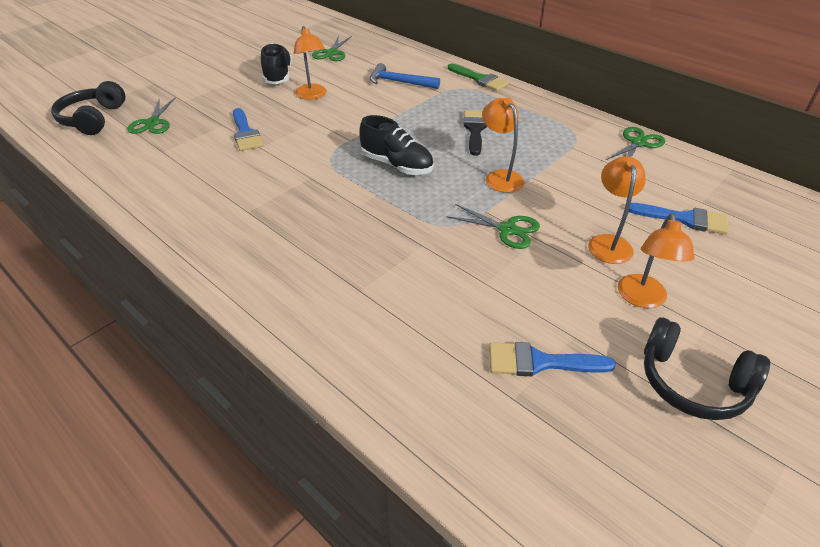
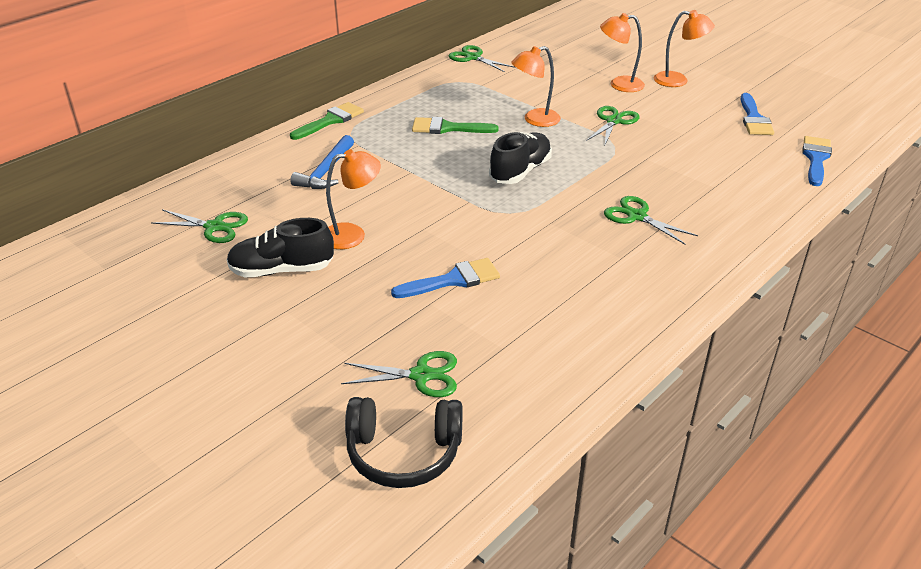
camera: 90 degrees left, 5 degrees down
(310, 227) = (636, 216): none -> green scissors
(475, 129) = (447, 128): black brush -> green brush
(684, 219) = (582, 56): blue brush -> blue brush (816, 158)
(692, 383) = (746, 76): black headphones -> none

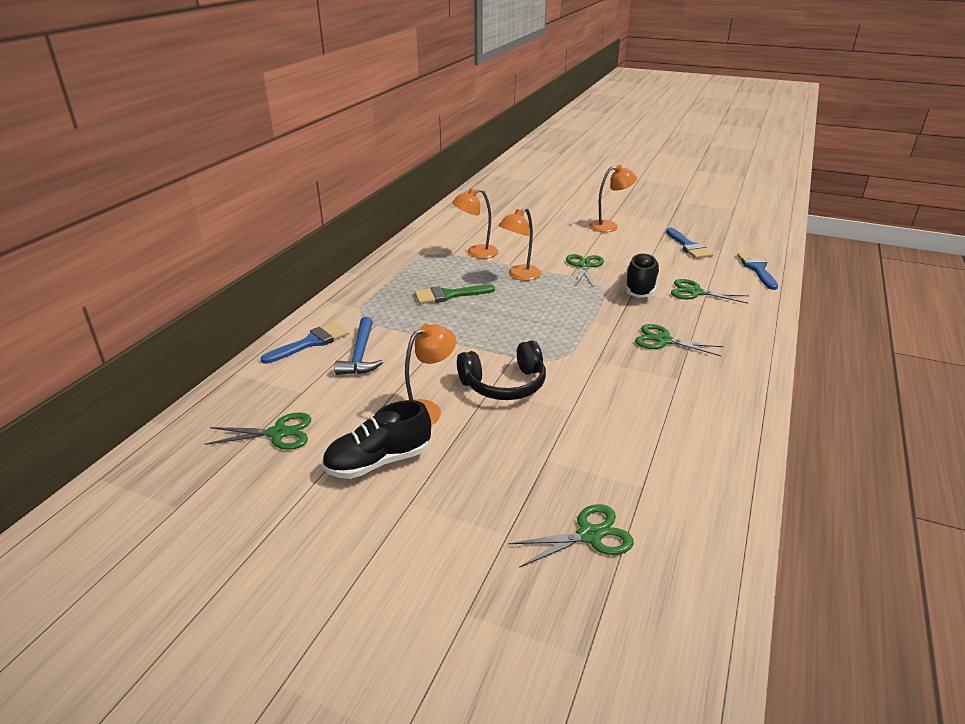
camera: 20 degrees left, 5 degrees down
(330, 121) = (334, 307): green brush -> none
(403, 453) = (631, 624): black headphones -> black headphones (504, 384)
(453, 280) = (551, 432): blue brush -> blue brush (311, 342)
(473, 57) = (429, 233): green scissors -> green scissors (695, 292)
(520, 171) = (539, 321): black shoe -> black shoe (640, 287)
(619, 84) = (566, 236): orange lamp -> orange lamp (476, 253)

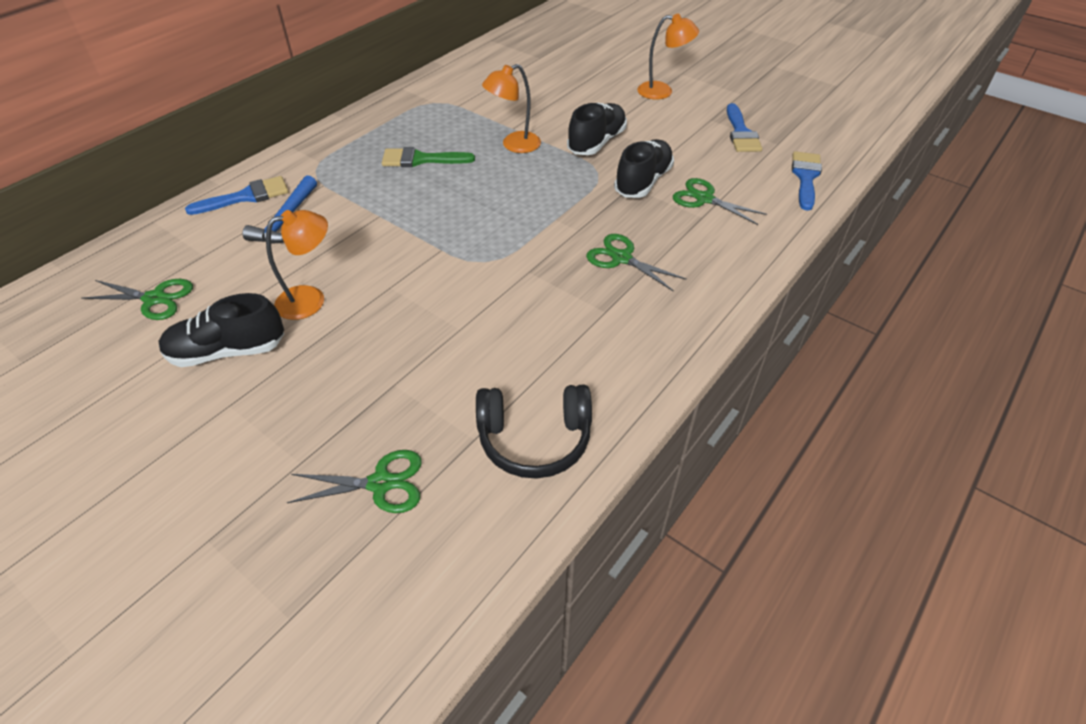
camera: 15 degrees right, 15 degrees up
(476, 253) = (485, 108): orange lamp -> none
(504, 384) = (409, 283): black headphones -> black headphones (534, 439)
(584, 266) = (596, 143): green scissors -> black shoe

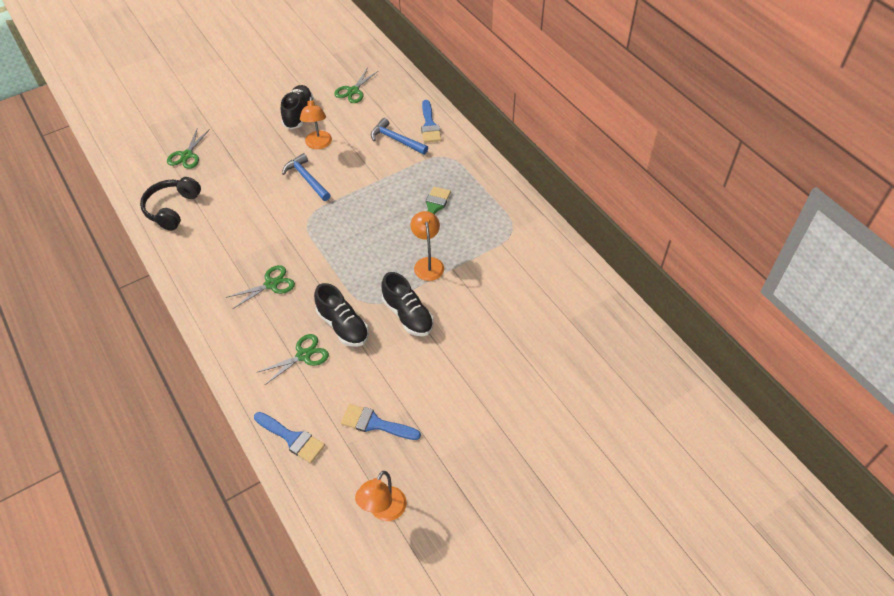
camera: 110 degrees right, 5 degrees up
(399, 288) = (306, 179): none -> blue hammer
(662, 91) = (469, 393): orange lamp -> orange lamp (384, 511)

